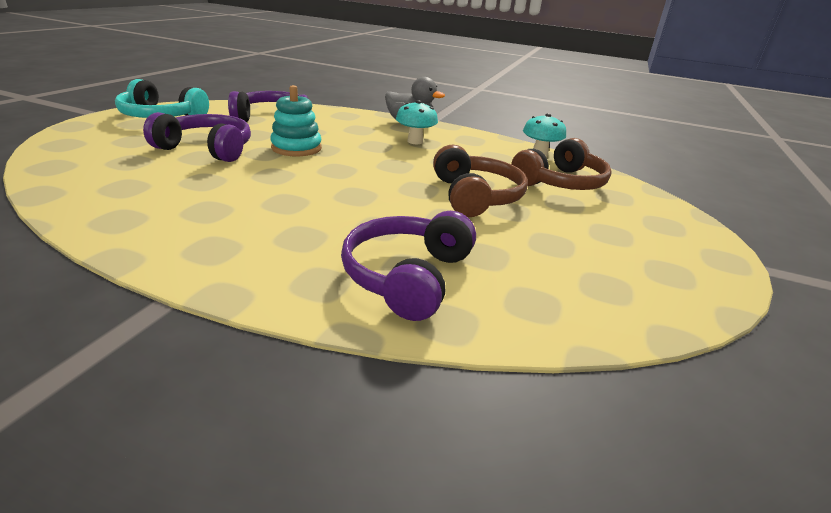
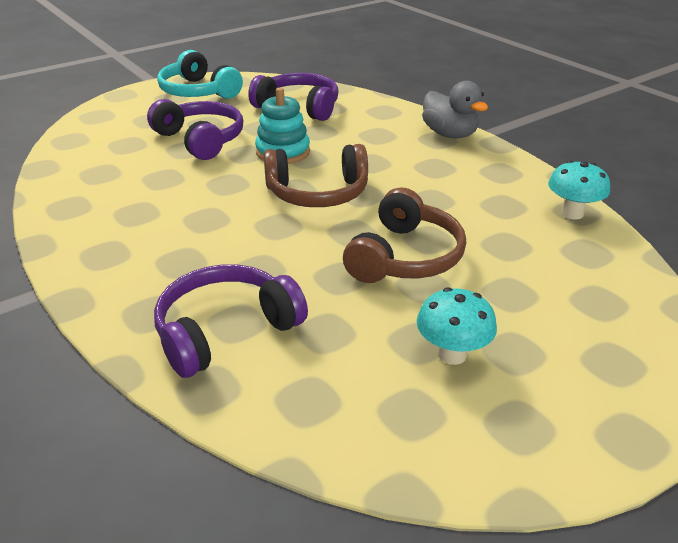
camera: 35 degrees right, 5 degrees up
(415, 141) = (424, 164): turquoise mushroom -> turquoise mushroom (452, 354)
(561, 182) = (545, 263): brown headphones -> brown headphones (318, 193)

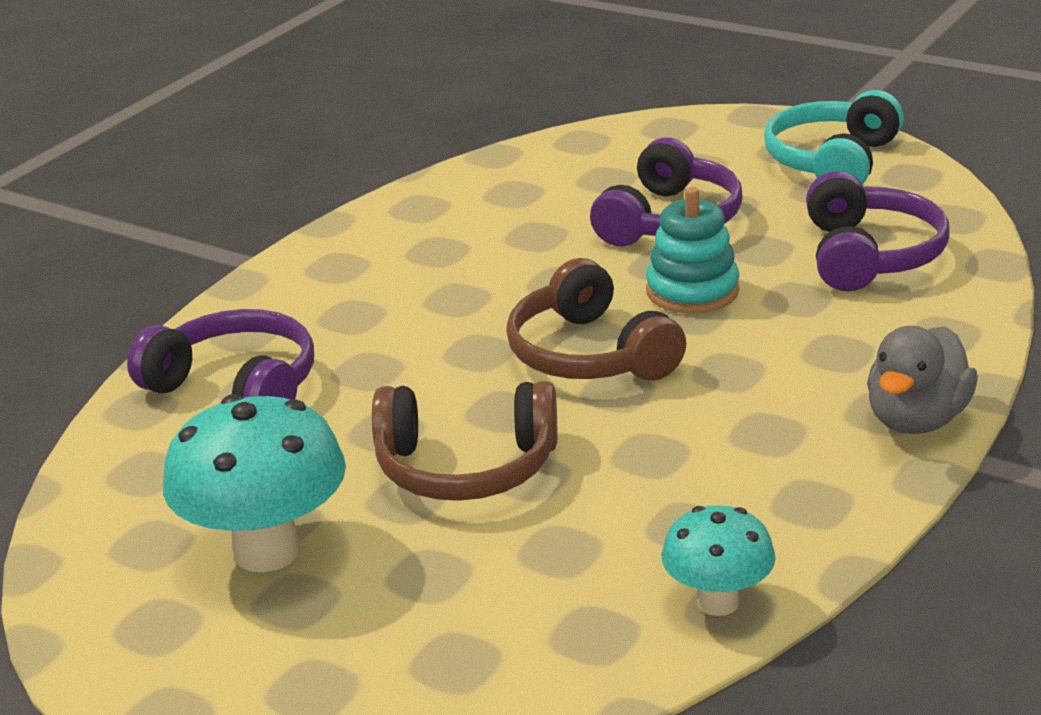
camera: 70 degrees right, 5 degrees down
(452, 354) = (267, 551): turquoise mushroom -> turquoise mushroom, size x1.70

